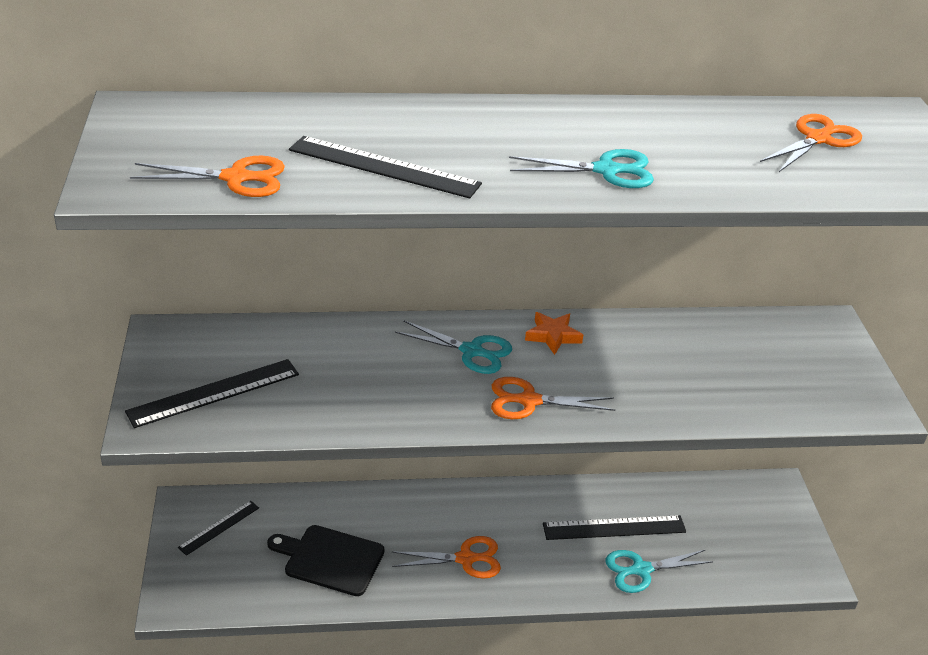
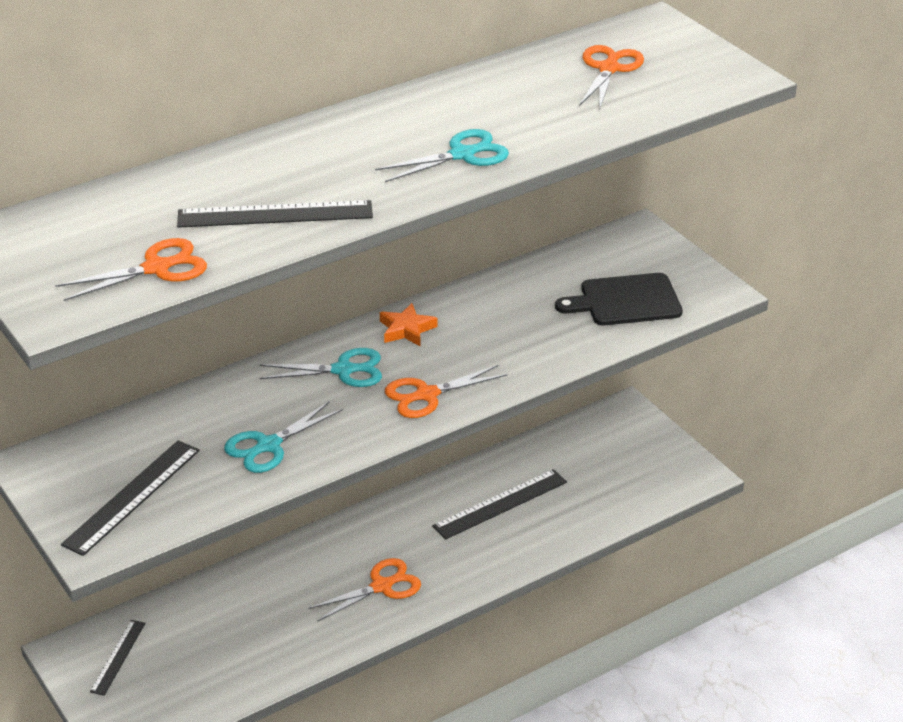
camera: 25 degrees left, 0 degrees up
(330, 559) = (252, 640): black cutting board -> black cutting board (626, 301)
(641, 570) = (546, 531): turquoise scissors -> turquoise scissors (268, 446)

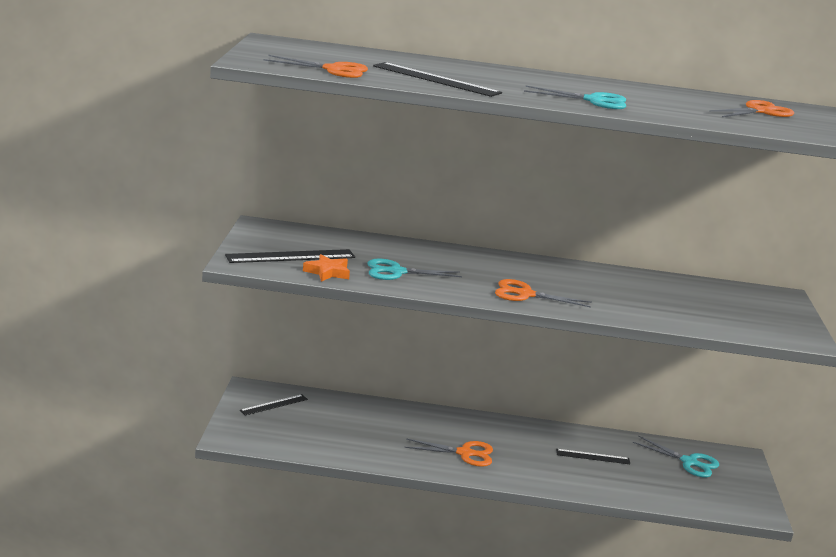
camera: 35 degrees right, 15 degrees down
(344, 370) = (489, 266): turquoise scissors -> turquoise scissors (689, 462)
(406, 329) = (554, 269): orange star -> orange star (327, 272)
(500, 504) = (593, 456): black ruler -> black ruler, size x0.62
(626, 301) = (727, 315): black cutting board -> none

